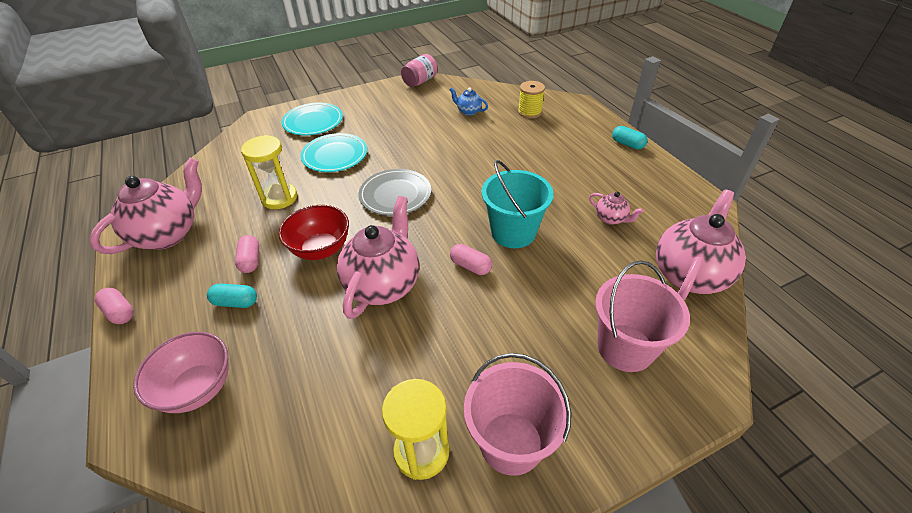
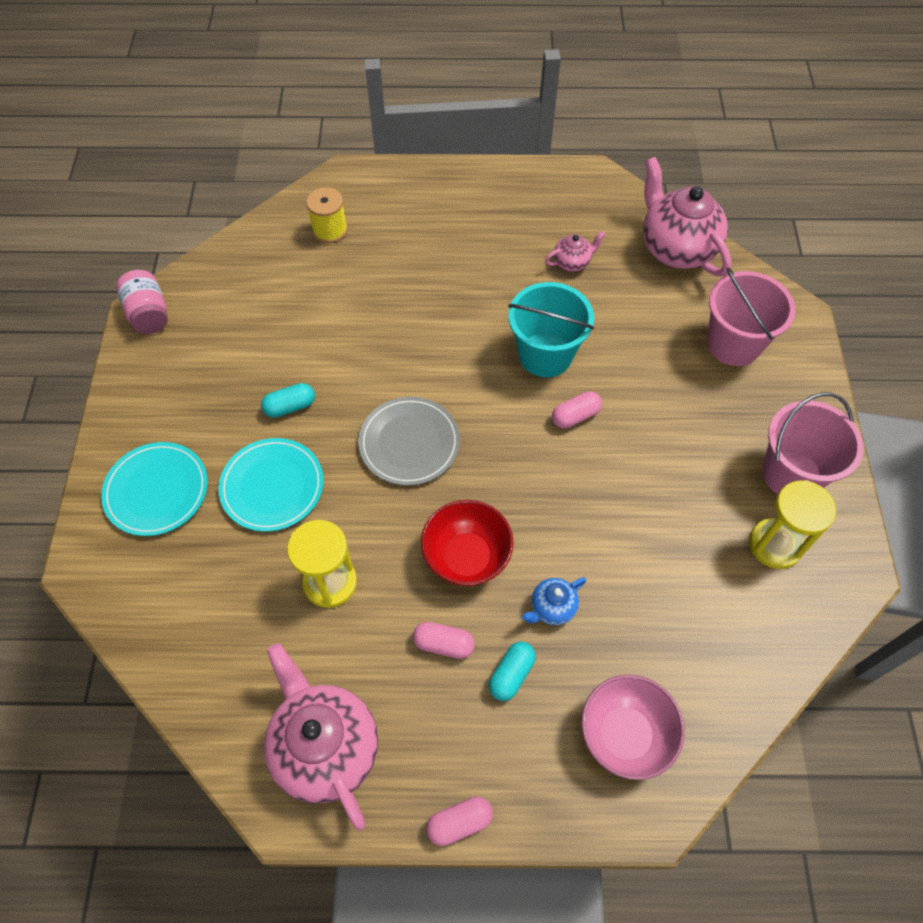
camera: 65 degrees left, 15 degrees up
(383, 284) = (560, 508): pink teapot -> none
(468, 111) = (278, 292): blue teapot -> blue teapot (552, 608)
(627, 144) = (461, 178): turquoise capsule -> turquoise capsule (290, 406)

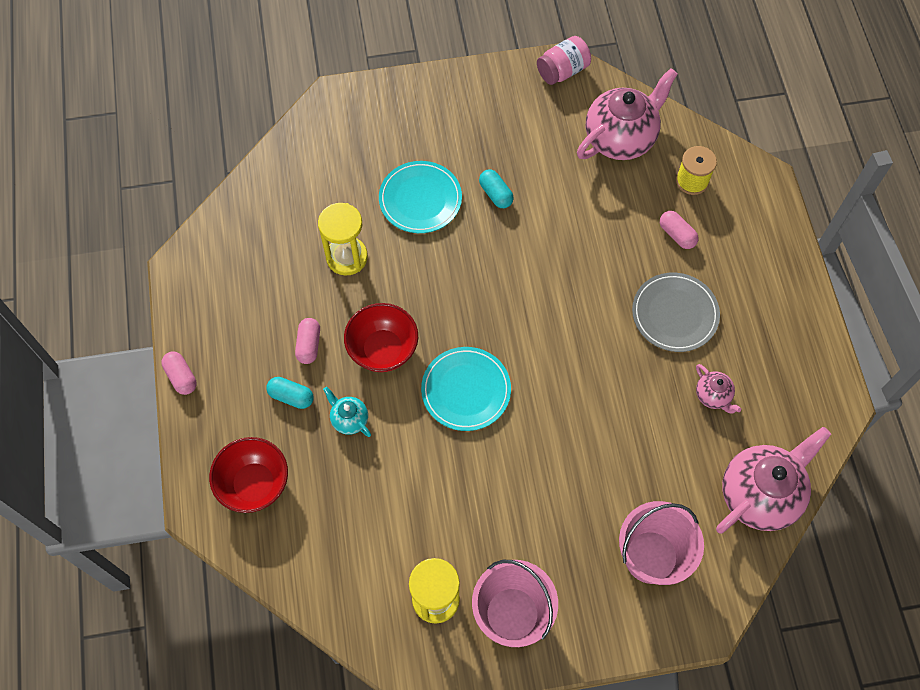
camera: 80 degrees right, 5 degrees up
(157, 491) = (402, 124): turquoise plate -> turquoise plate (466, 390)
(325, 747) = (224, 281): pink teapot -> pink teapot (620, 138)
(409, 443) = (479, 289): grey plate -> grey plate (674, 314)
(545, 355) = (595, 384): turquoise bucket -> none
(552, 608) = (349, 419): blue teapot -> turquoise teapot
(575, 416) = (534, 418): pink capsule -> pink capsule (677, 235)
(625, 735) = (254, 484): pink bowl -> red bowl

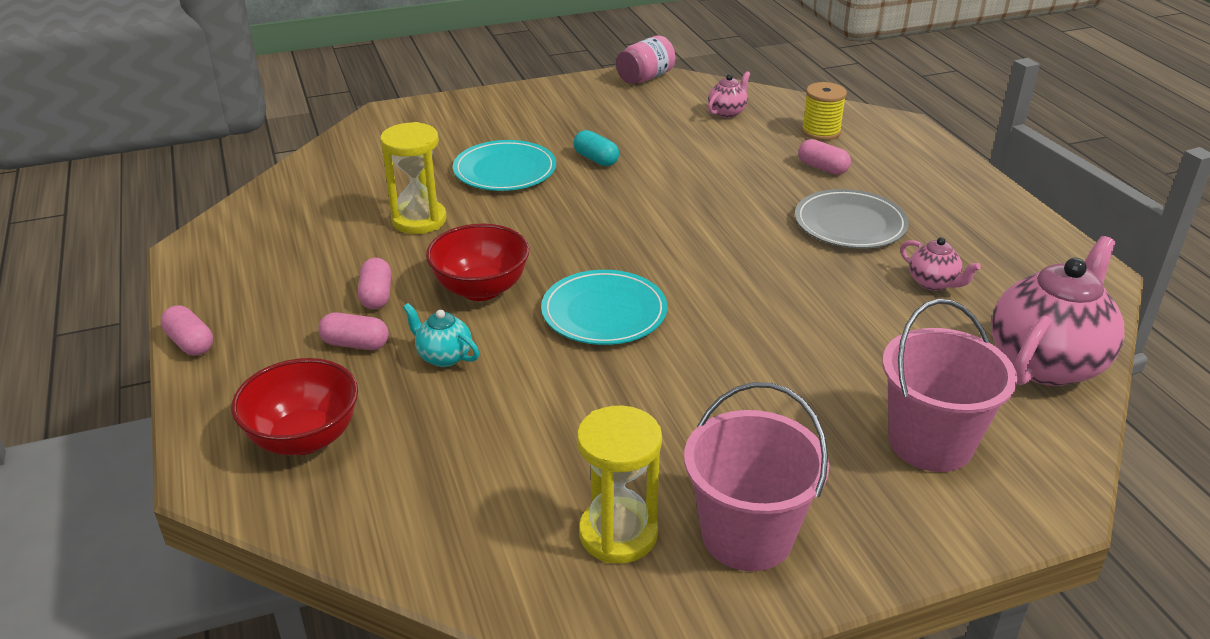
camera: 10 degrees left, 30 degrees down
(291, 396) = (355, 344): turquoise capsule -> pink capsule
(620, 138) = (727, 112): pink teapot -> pink teapot, size x0.47

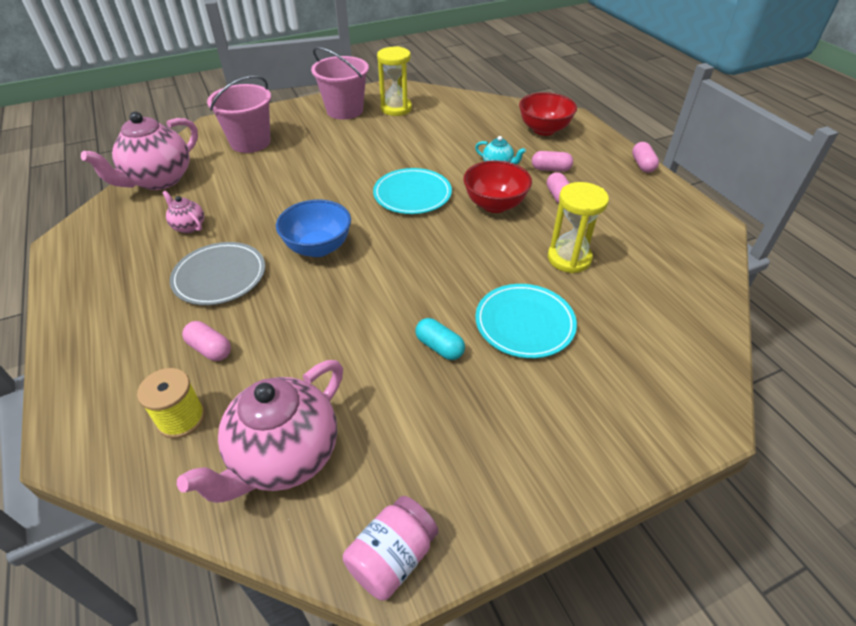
camera: 175 degrees right, 10 degrees up
(190, 343) = (642, 165): pink capsule -> pink capsule turned 45 degrees clockwise
(727, 112) = (284, 457): pink teapot -> pink teapot, size x2.15
(737, 247) = (318, 247): none -> blue bowl

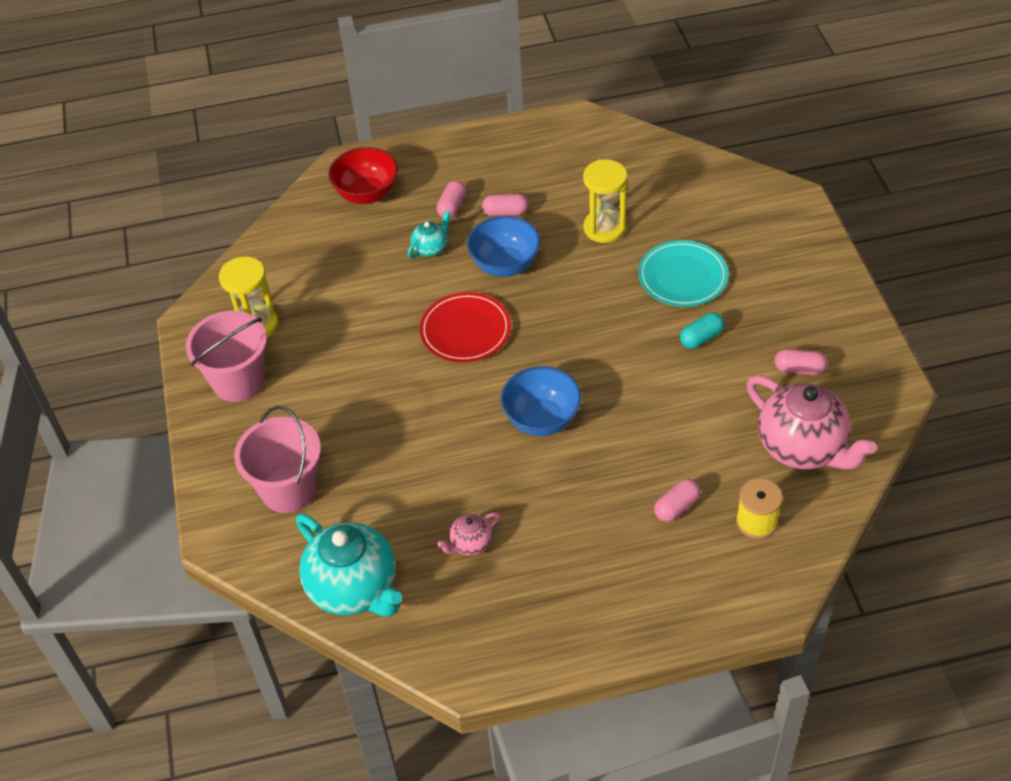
camera: 75 degrees left, 5 degrees up
(159, 180) = (354, 589): pink teapot -> turquoise teapot
(219, 276) = (570, 506): grey plate -> none
(392, 557) = (887, 388): pink jar -> none
(412, 194) = (465, 330): turquoise plate -> red plate
(495, 205) = (505, 265): red bowl -> blue bowl
(642, 165) = (467, 135): pink capsule -> pink capsule (799, 369)

